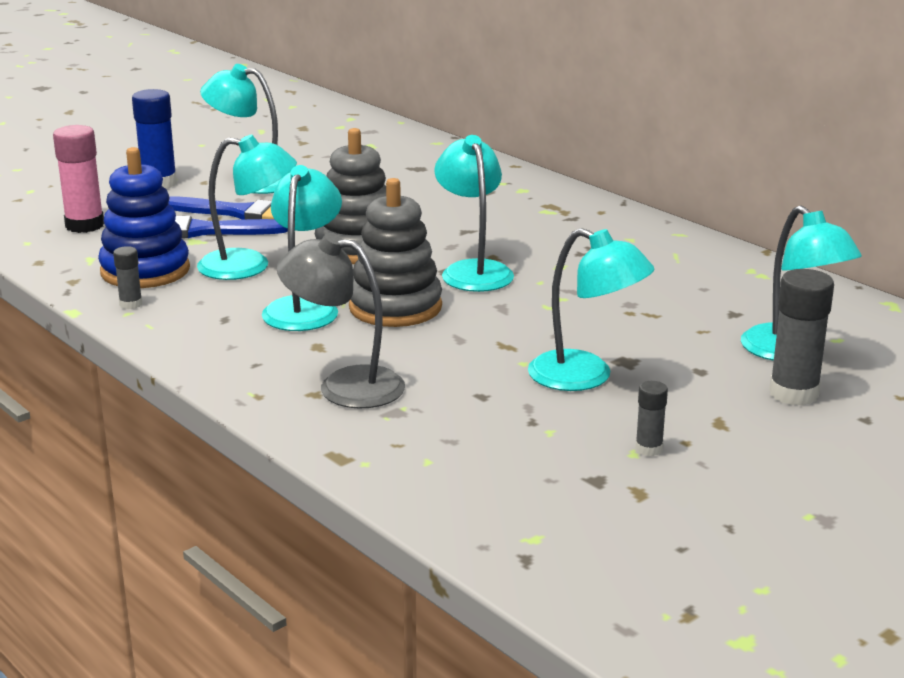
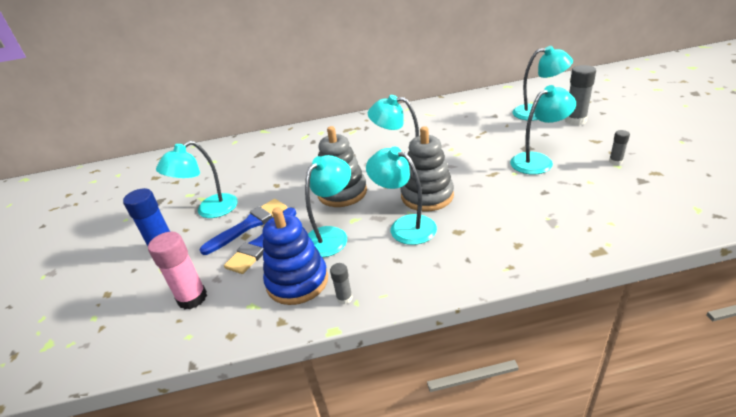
camera: 55 degrees left, 10 degrees up
(344, 386) = (513, 232): grey lamp -> none

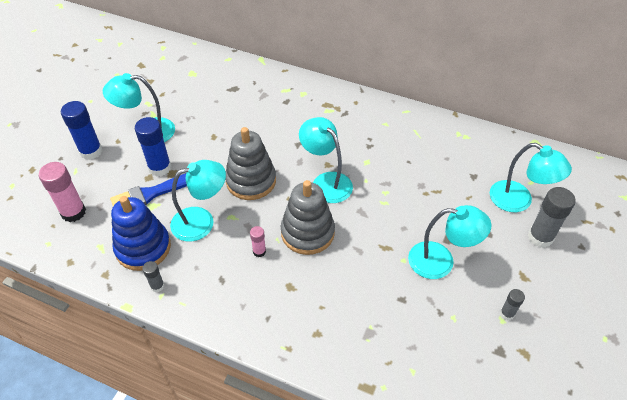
camera: 30 degrees right, 15 degrees up
(249, 225) = (160, 168): blue brush -> blue glue stick
(404, 226) = (259, 251): turquoise lamp -> pink glue stick

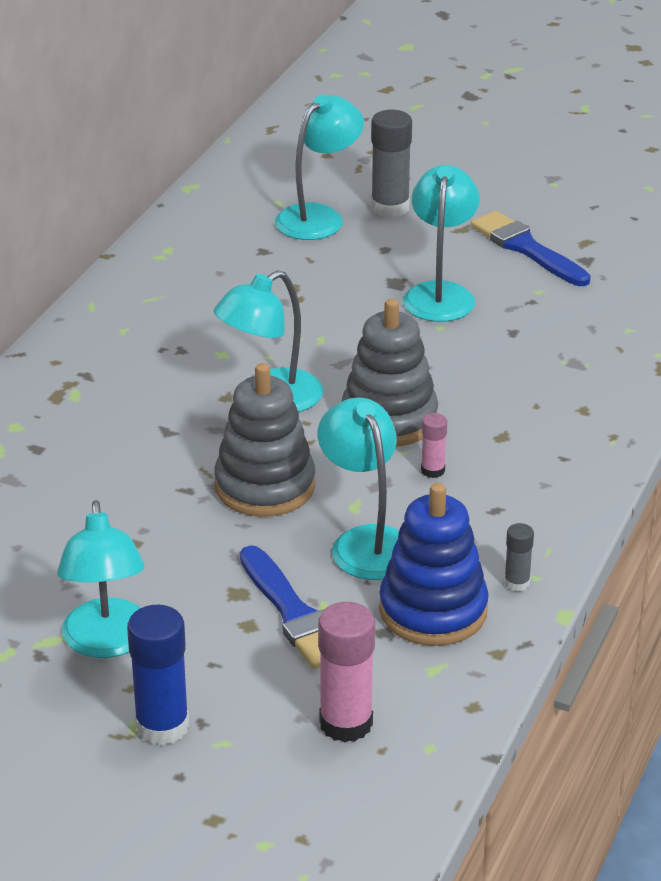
camera: 90 degrees left, 15 degrees down
(160, 168) = (221, 611): blue glue stick -> none
(507, 313) = (526, 248): grey glue stick -> blue brush

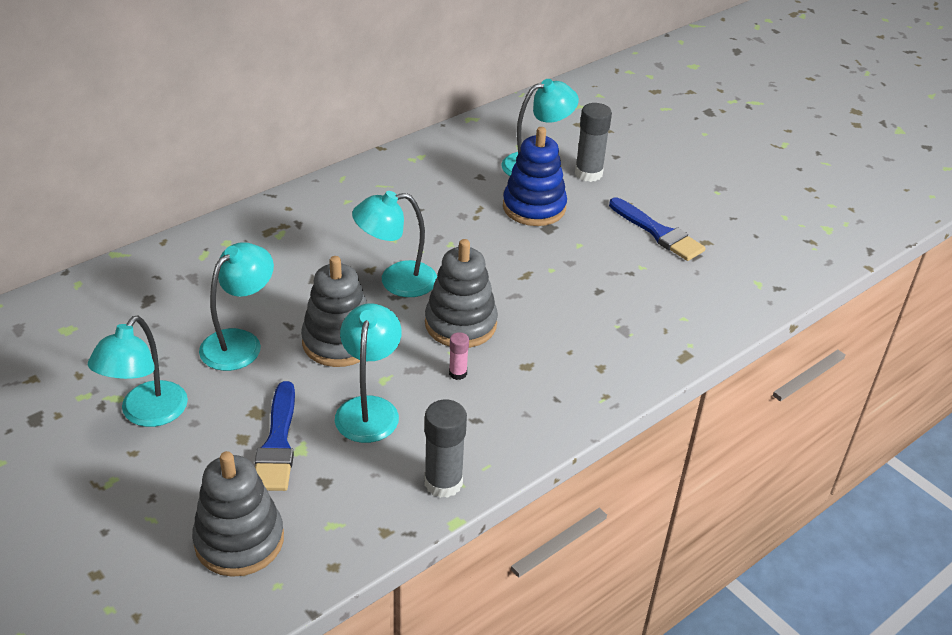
camera: 25 degrees right, 5 degrees up
(162, 726) = (126, 489): blue glue stick -> none
(346, 723) = (239, 540): pink glue stick -> grey stacking toy
(433, 610) = (369, 479): blue stacking toy -> blue stacking toy (534, 207)
(440, 294) = (571, 245): turquoise lamp -> turquoise lamp (240, 342)
(517, 583) = (443, 482): grey glue stick -> grey glue stick, size x1.91
(526, 248) = (658, 233): blue brush -> blue brush turned 150 degrees clockwise

